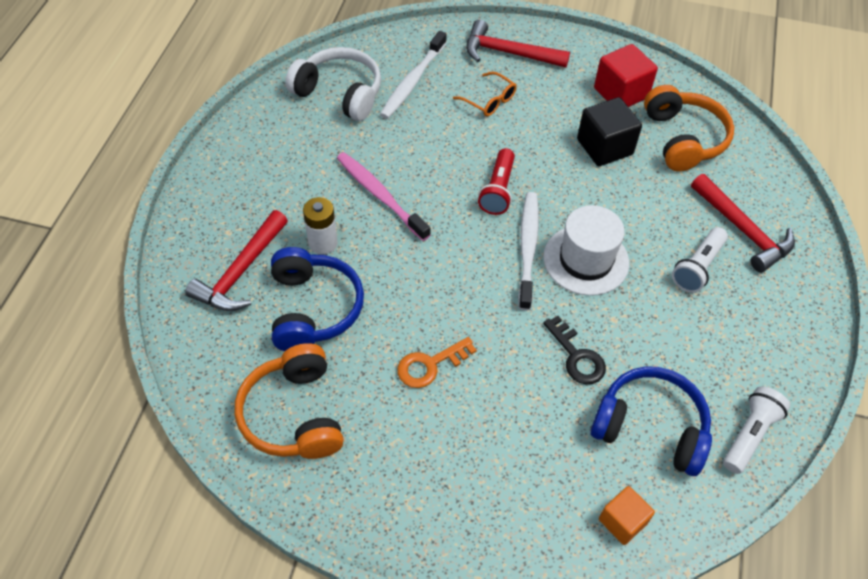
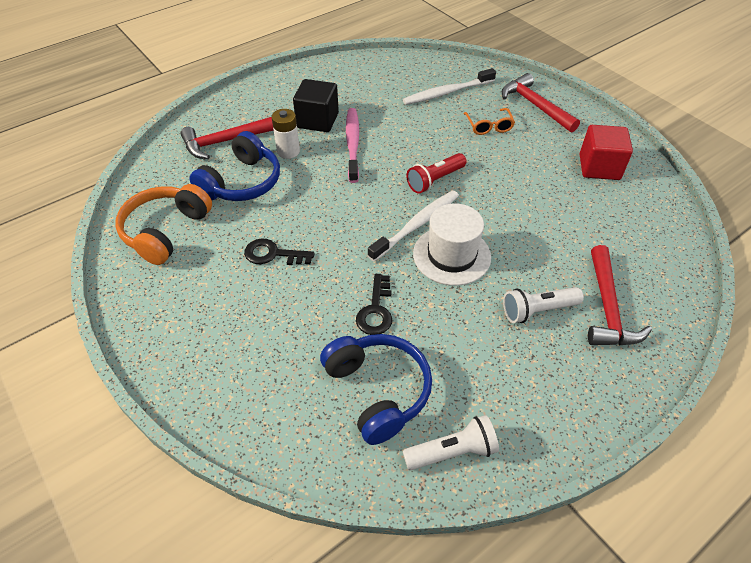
camera: 40 degrees right, 5 degrees down
(339, 93) = (391, 78): white headphones -> none
(430, 365) = (273, 254): orange key -> black key
(604, 147) = (547, 194): black cube -> black cube (317, 120)
(622, 521) = (287, 437): orange cube -> none
(683, 138) = (621, 220): orange headphones -> none

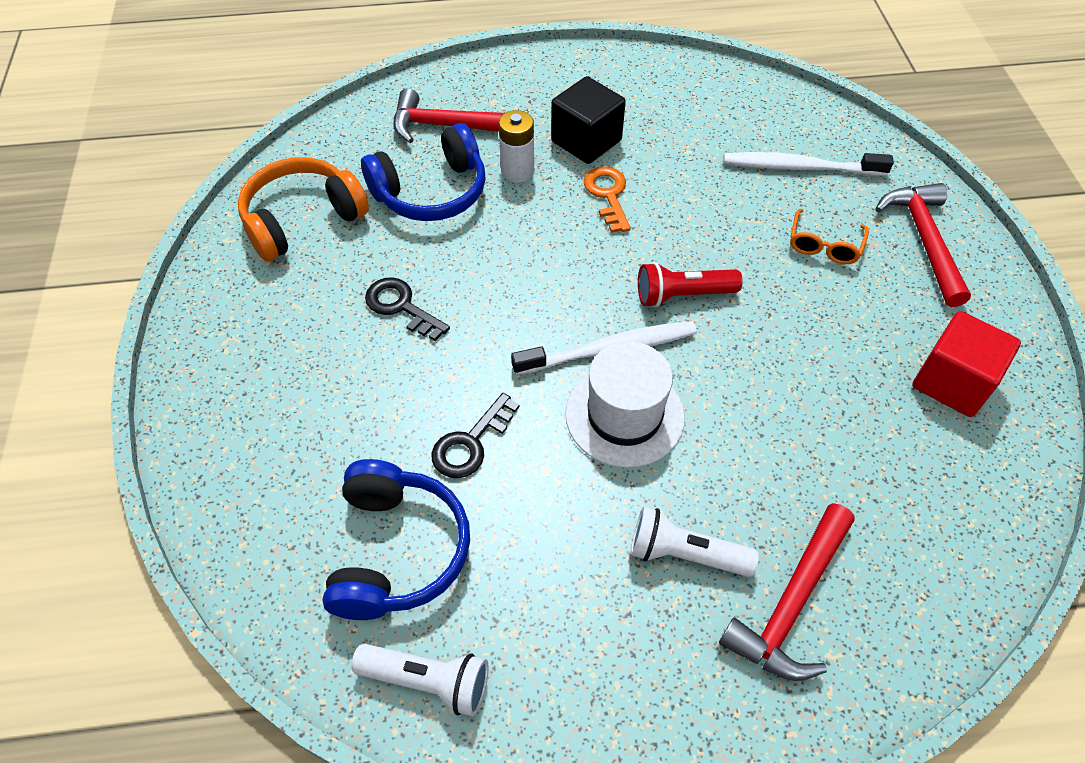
camera: 30 degrees right, 5 degrees up
(352, 144) = (608, 195): pink toothbrush -> orange key

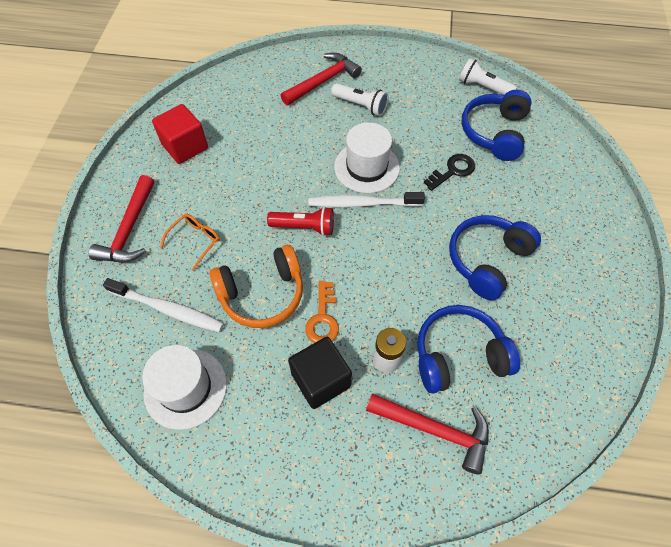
camera: 165 degrees left, 5 degrees up
(302, 220) = (561, 351): orange headphones -> orange headphones (262, 294)
(401, 306) = (487, 260): black key -> blue headphones
(728, 109) = (185, 388): none -> white hat

